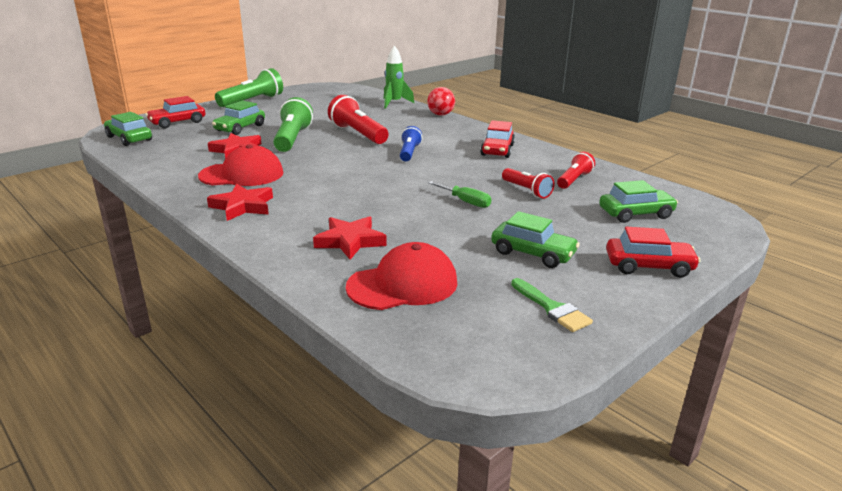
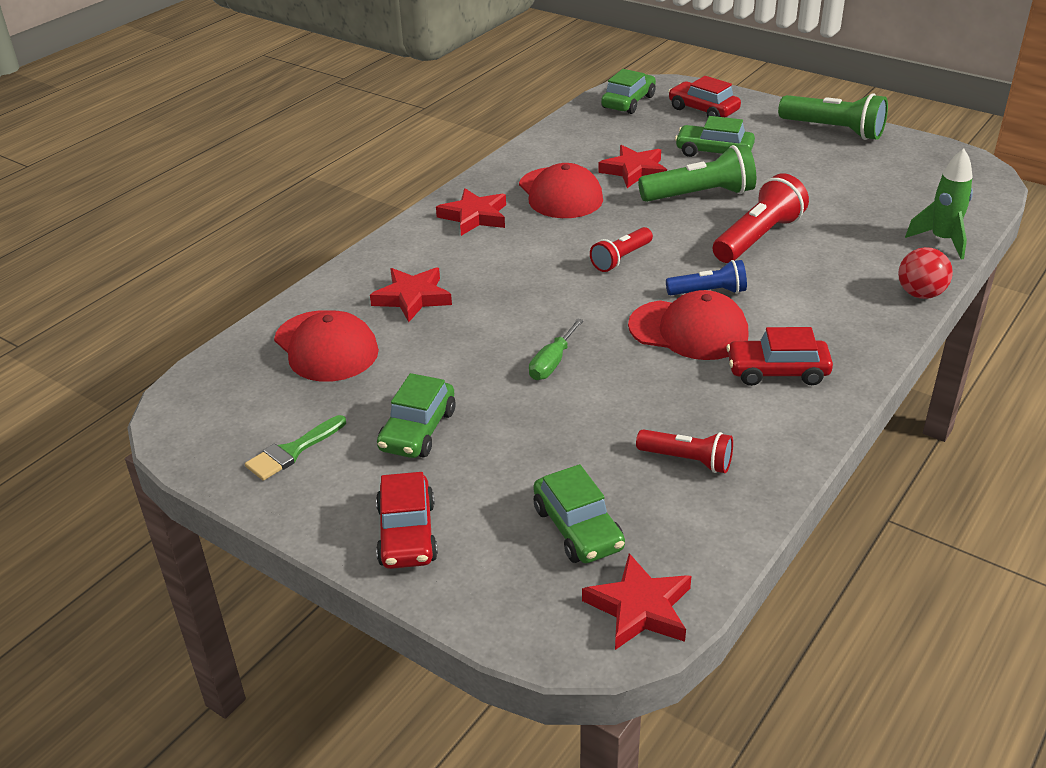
camera: 80 degrees right, 10 degrees up
(447, 163) = (688, 330): none -> red cap
(526, 191) = (617, 413): red flashlight -> red flashlight (621, 259)
(698, 207) = (640, 608): none -> red star

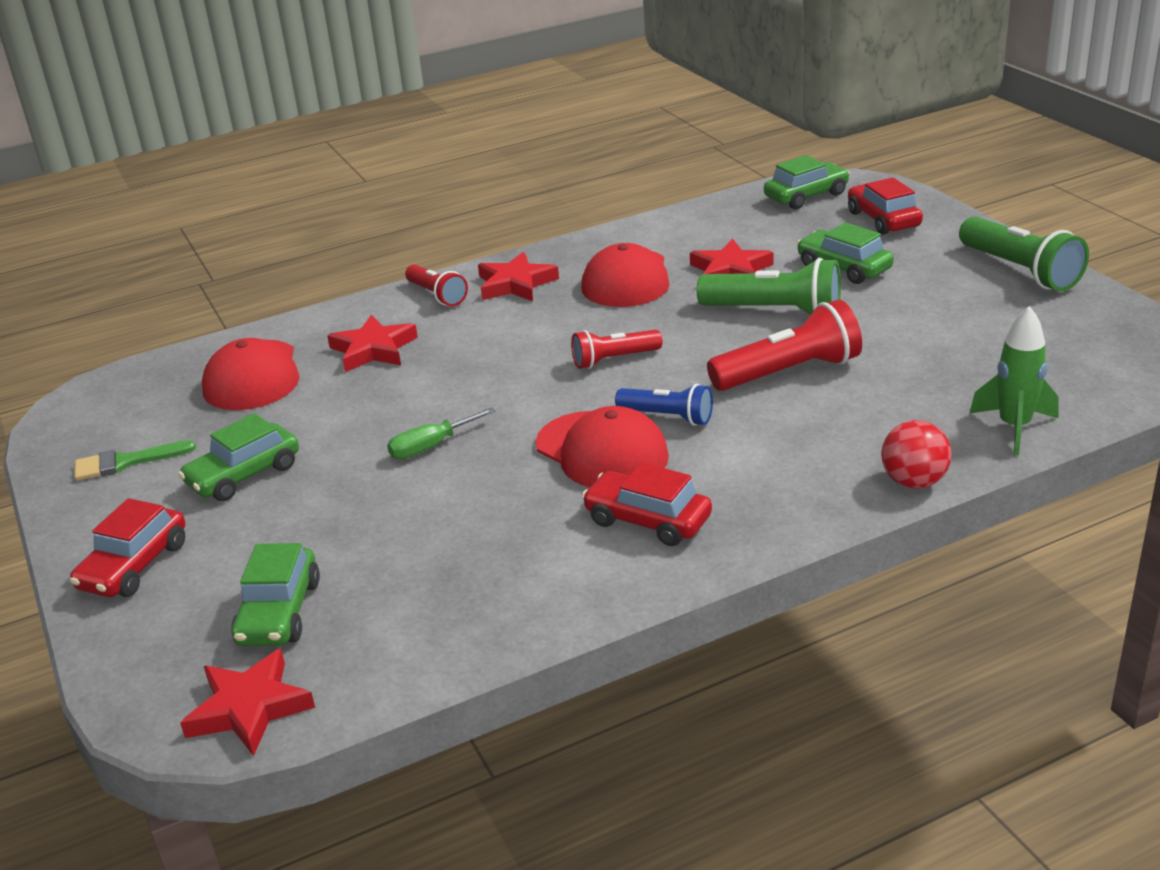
camera: 30 degrees right, 5 degrees down
(687, 460) = (452, 582): red flashlight -> red flashlight (437, 295)

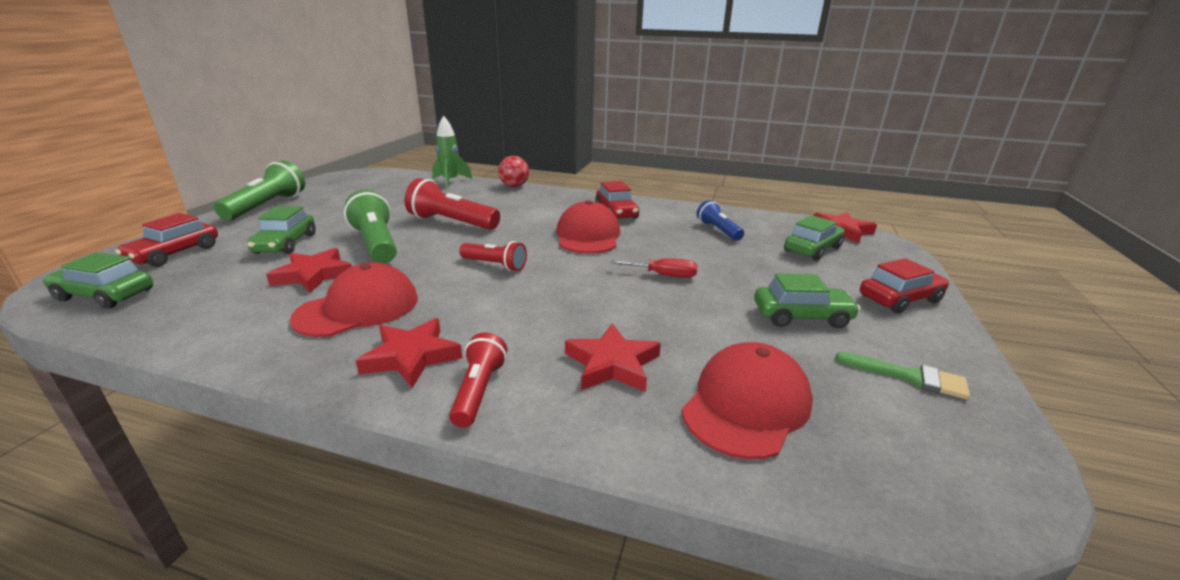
camera: 140 degrees left, 5 degrees down
(431, 446) = (664, 275): green screwdriver -> red screwdriver
(668, 417) = (535, 233): blue flashlight -> blue flashlight (718, 230)

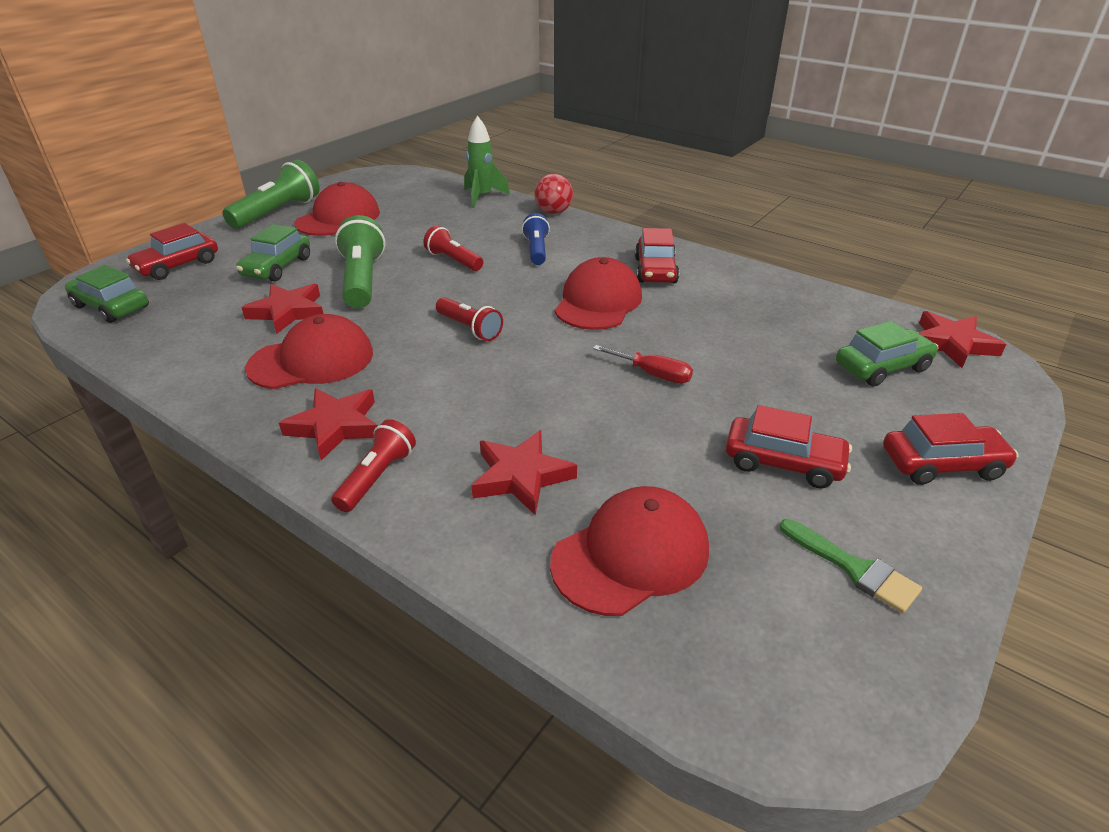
camera: 20 degrees right, 10 degrees up
(329, 205) = (338, 218): none -> red cap
(451, 222) = (453, 260): red flashlight -> red flashlight, size x0.61
(718, 230) = (771, 317): blue flashlight -> blue flashlight (536, 250)
(801, 316) = (783, 462): green car -> red car

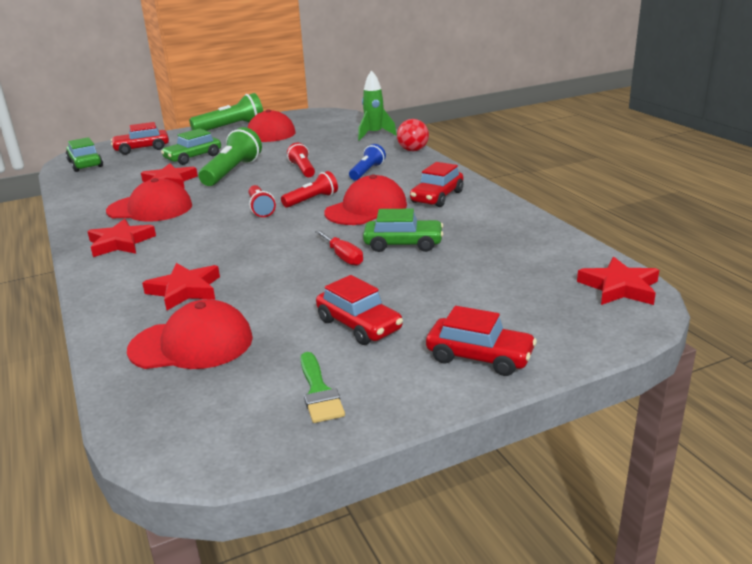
camera: 30 degrees right, 10 degrees down
(377, 477) = (110, 271): red flashlight -> red flashlight (312, 200)
(882, 367) = (528, 289): green car -> green car (403, 244)

